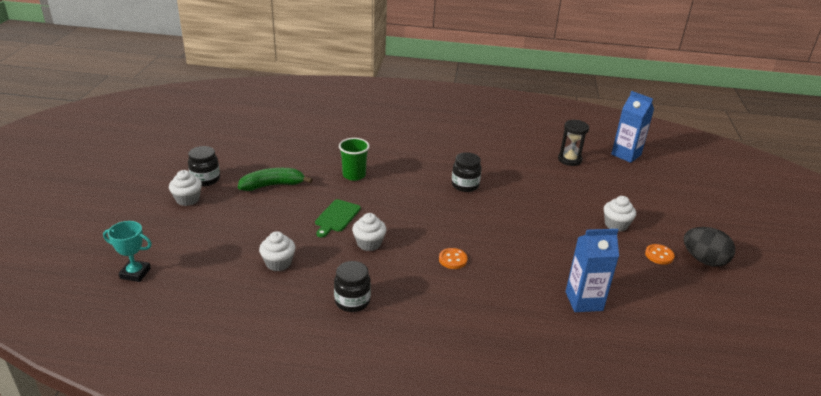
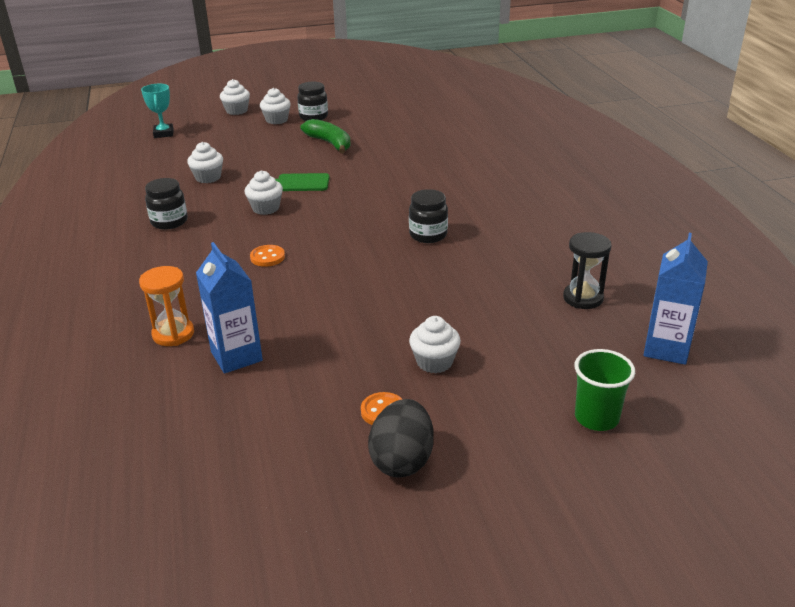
camera: 70 degrees right, 0 degrees up
(133, 216) = (236, 111): none -> white cupcake
(354, 175) = (386, 172): green cup -> green cup (596, 418)
(543, 327) = (173, 334): none -> orange hourglass

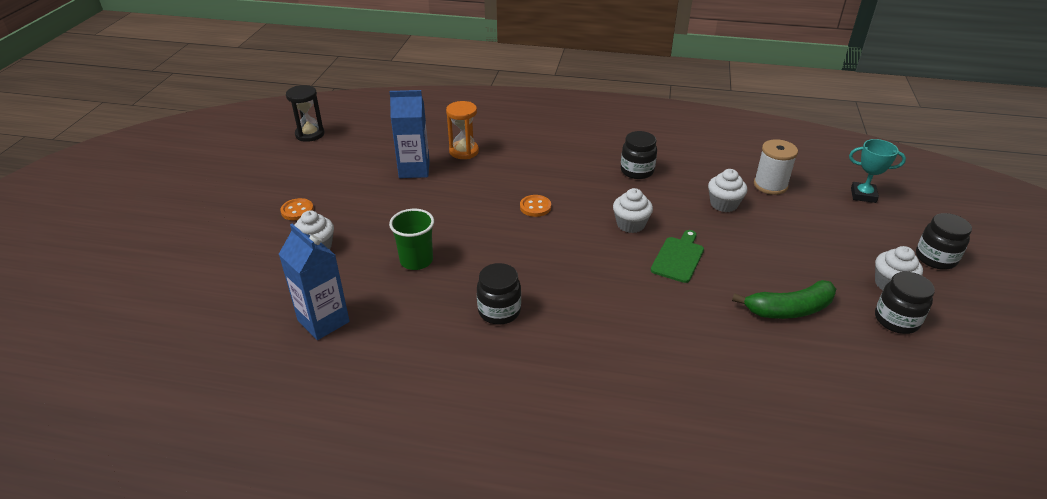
camera: 115 degrees right, 5 degrees up
(166, 164) = (770, 185): none -> white spool
(236, 111) = (935, 258): white cupcake -> black jar
(402, 460) = (251, 205): black egg -> none
(583, 298) = (297, 370): black hourglass -> black hourglass (310, 134)
(596, 418) = (176, 299): green cup -> green cup (416, 261)
(666, 349) = (180, 385): blue carton -> blue carton (323, 321)

